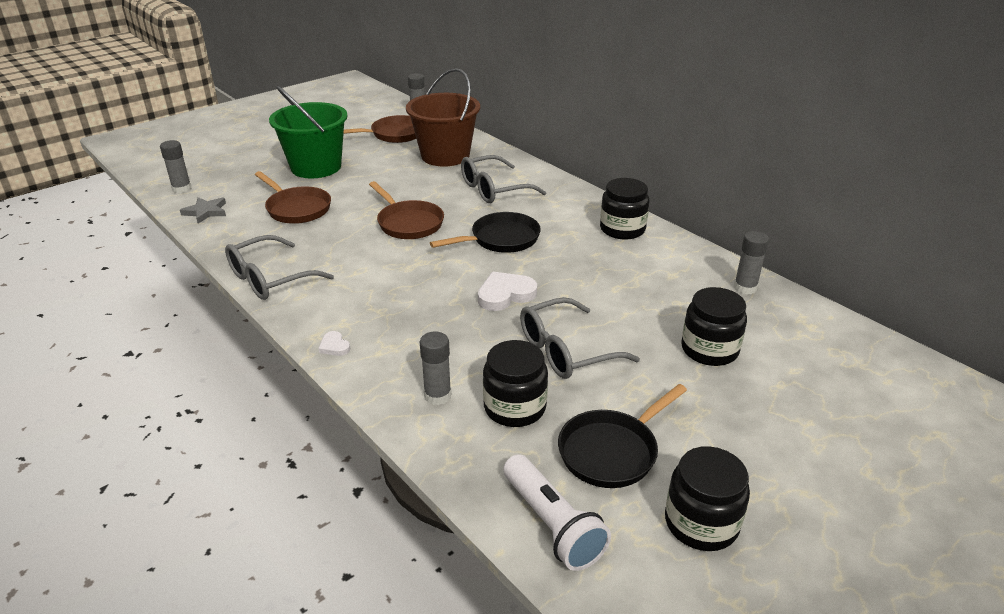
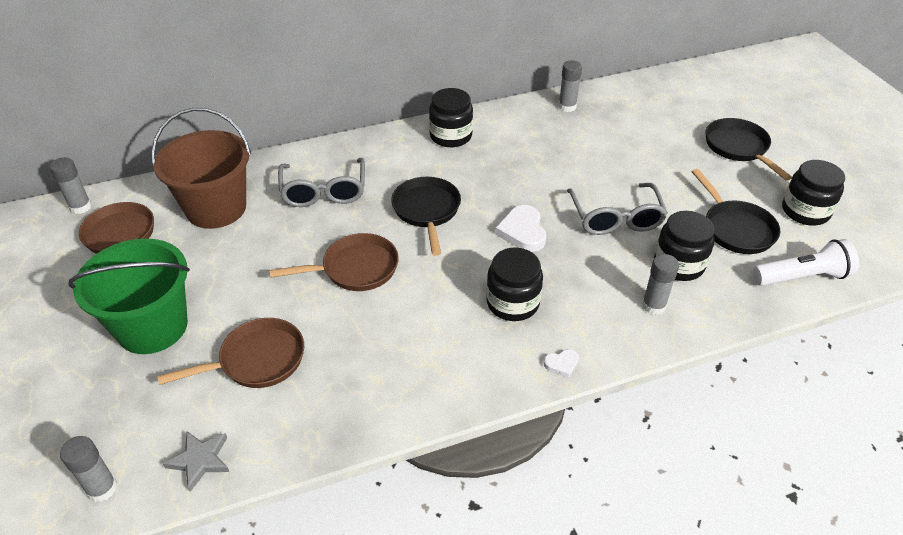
camera: 70 degrees left, 10 degrees up
(269, 279) = (412, 404): grey glasses -> none
(709, 349) = (636, 149): black jar -> black jar (512, 303)
(796, 441) = (738, 148): none -> black pan

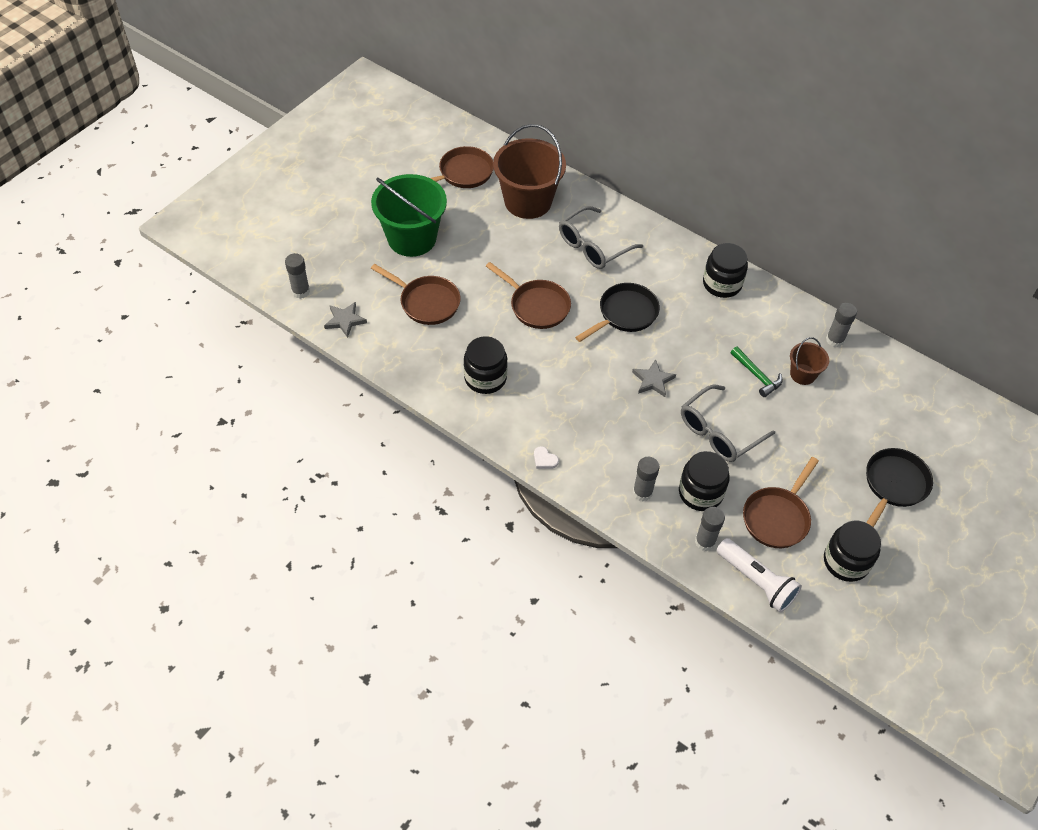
camera: 55 degrees right, 10 degrees up
(80, 207) = (472, 137): grey glue stick -> grey glue stick (705, 542)
(512, 303) = (577, 407): black jar -> black jar (485, 378)
(522, 231) = (653, 380): white heart -> grey star
(569, 165) = (756, 375): none -> green hammer
(589, 139) = (803, 374): none -> brown bucket
(735, 229) = (777, 517): black pan -> brown pan

